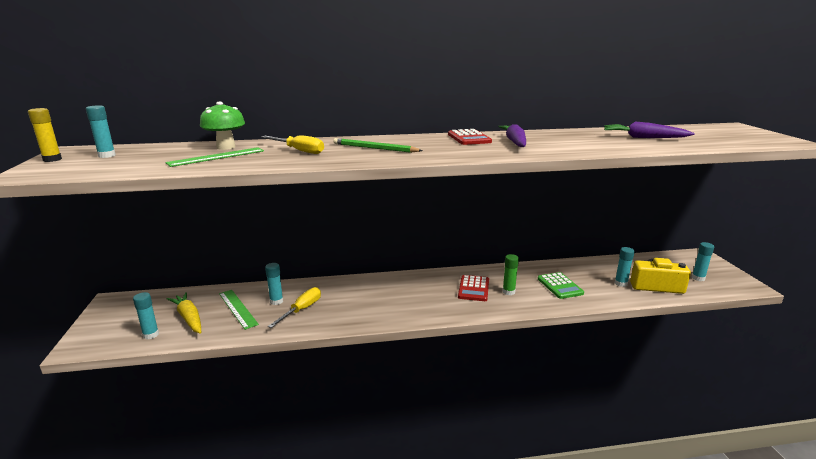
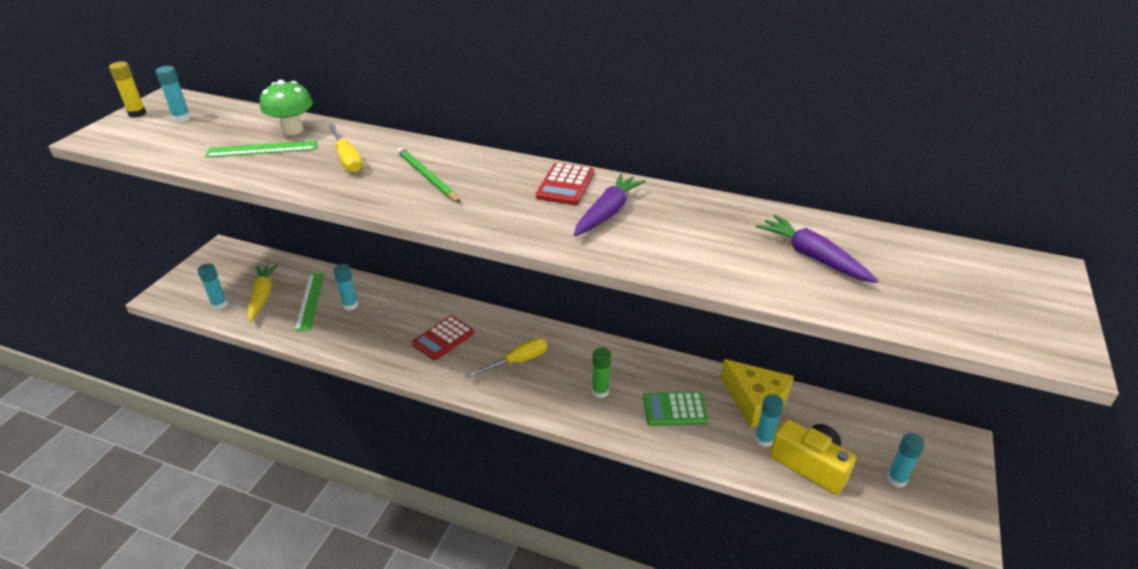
camera: 30 degrees right, 15 degrees up
(302, 309) = (363, 326): yellow screwdriver -> yellow screwdriver (517, 361)
(473, 289) = (564, 370): red calculator -> red calculator (443, 338)
(560, 286) = (675, 409): green calculator -> green calculator turned 75 degrees clockwise
(594, 269) = (755, 401): none -> yellow cheese

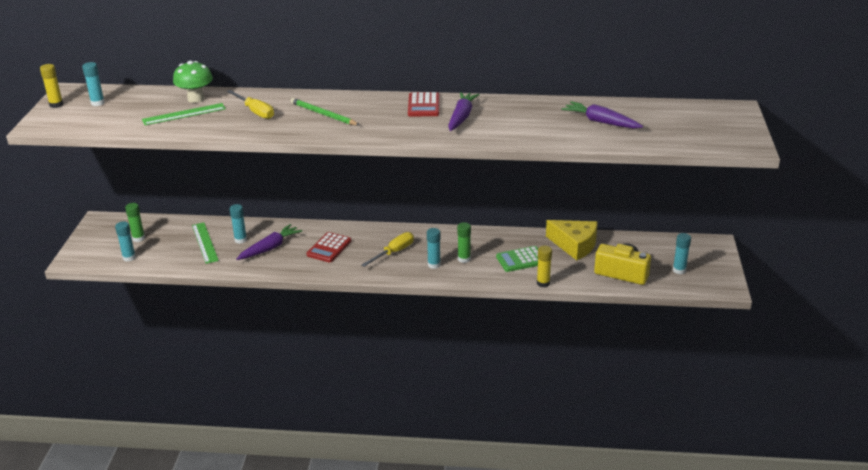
camera: 15 degrees left, 5 degrees down
(245, 280) = (138, 238): none -> green glue stick
(262, 297) = (162, 246): yellow carrot -> none
(376, 324) = (270, 248): none -> purple carrot
(692, 457) = (543, 283): none -> yellow glue stick
(764, 440) = (587, 265): turquoise glue stick -> turquoise glue stick (434, 265)

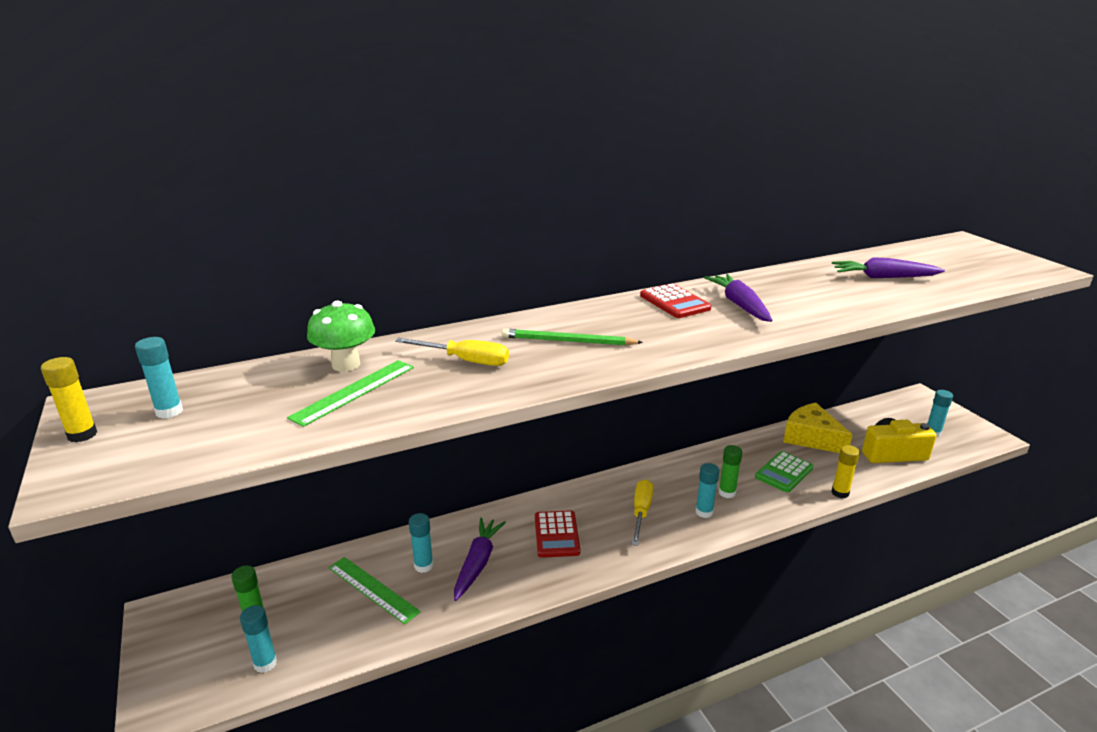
camera: 30 degrees left, 5 degrees down
(574, 245) = (811, 438): yellow cheese -> yellow cheese turned 135 degrees counterclockwise

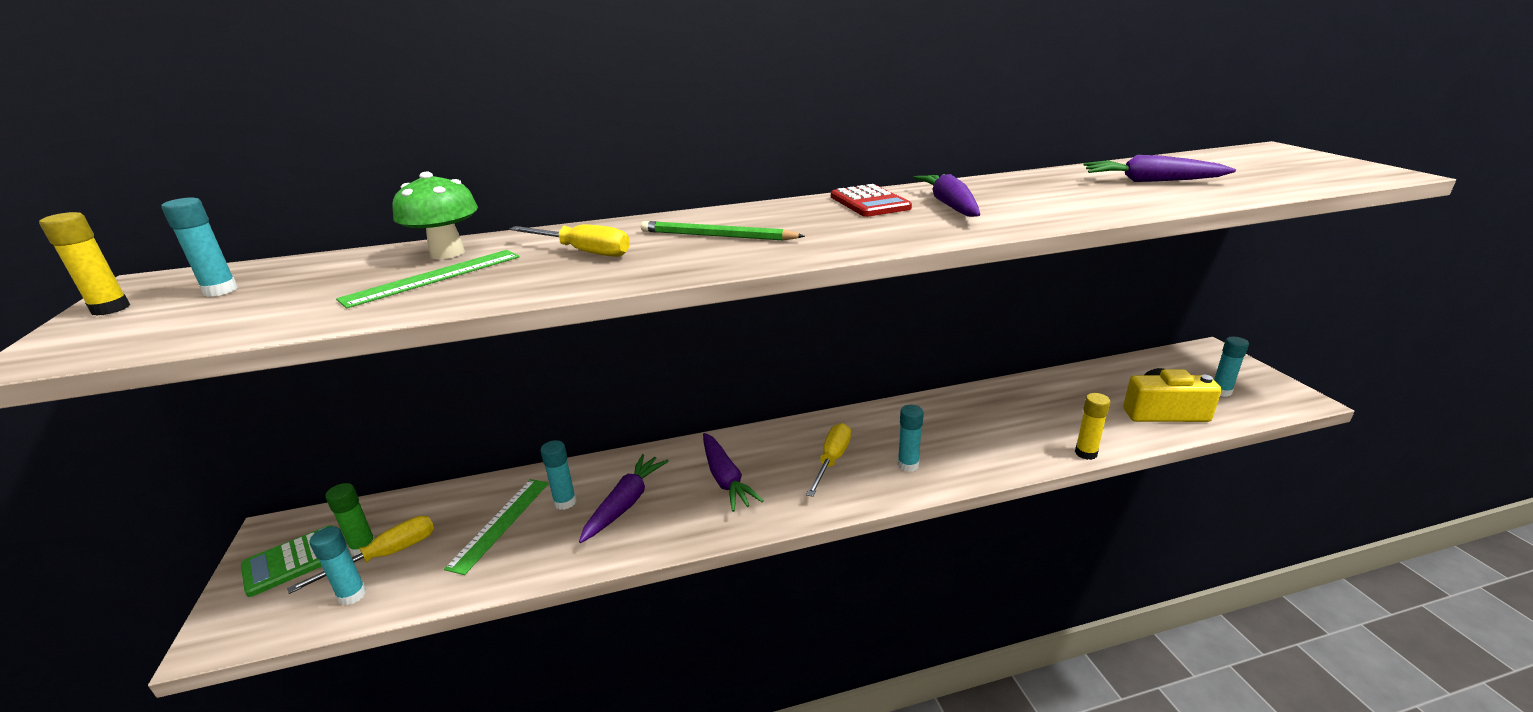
camera: 10 degrees right, 0 degrees up
(280, 626) = (386, 556): none -> yellow screwdriver
(373, 589) = (500, 523): green ruler -> green ruler turned 60 degrees clockwise
(556, 534) = (725, 479): red calculator -> purple carrot
(727, 493) = (941, 445): green glue stick -> none
(784, 472) = (1018, 426): green calculator -> green calculator (293, 561)
(811, 438) = (1061, 390): yellow cheese -> none

